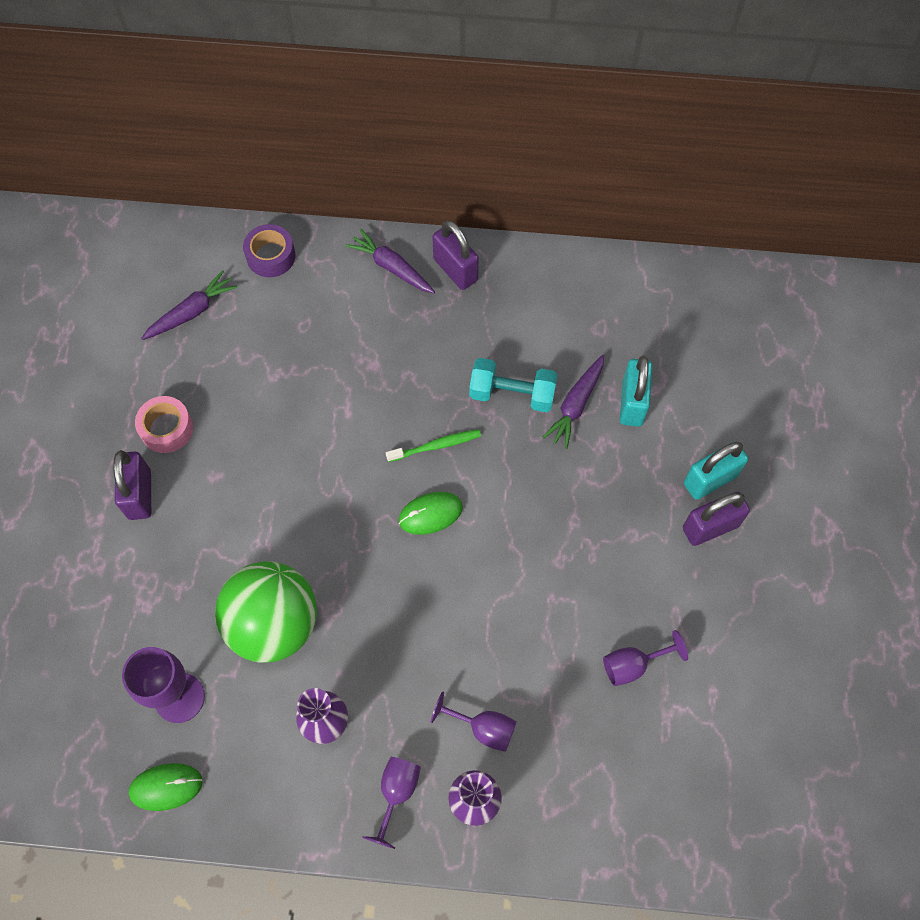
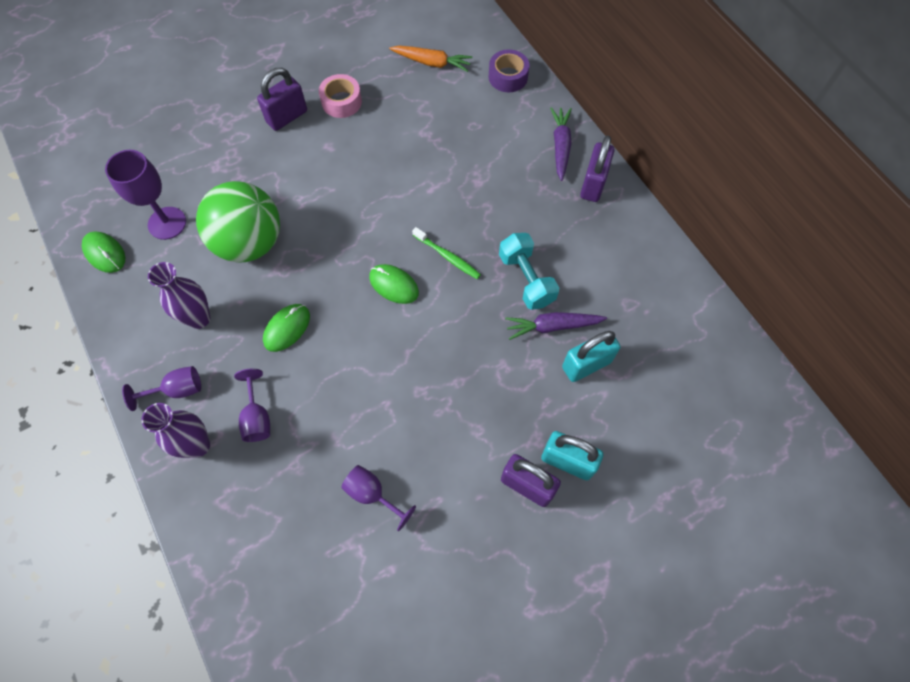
camera: 55 degrees right, 0 degrees up
(192, 312) = (432, 63): purple carrot -> orange carrot
(404, 644) = (287, 328): none -> green mouse

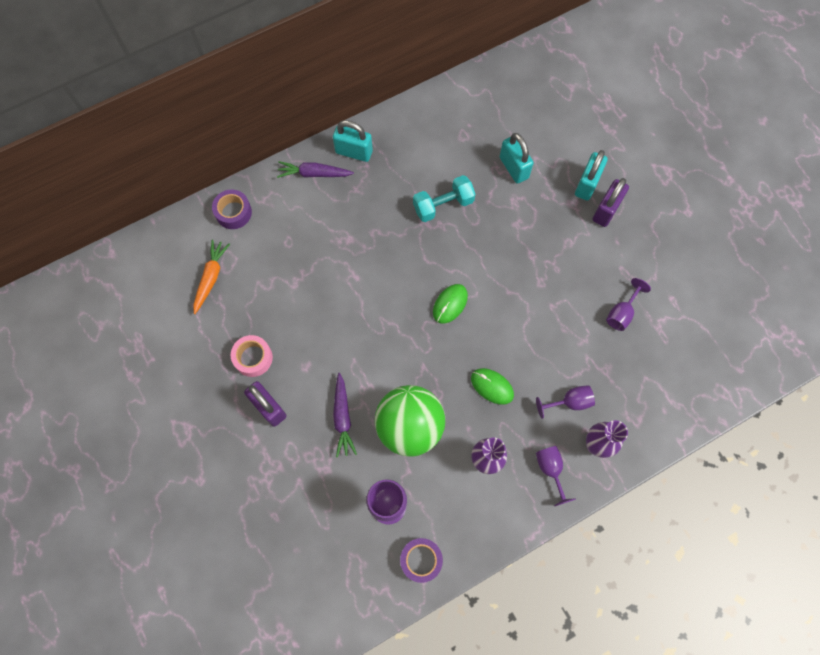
camera: 90 degrees left, 5 degrees up
(105, 253) = (421, 560): green mouse -> purple tape
(447, 257) = (423, 263): green toothbrush -> none
(552, 326) = (483, 189): purple carrot -> purple carrot (342, 417)
(593, 184) = (354, 152): purple padlock -> turquoise padlock

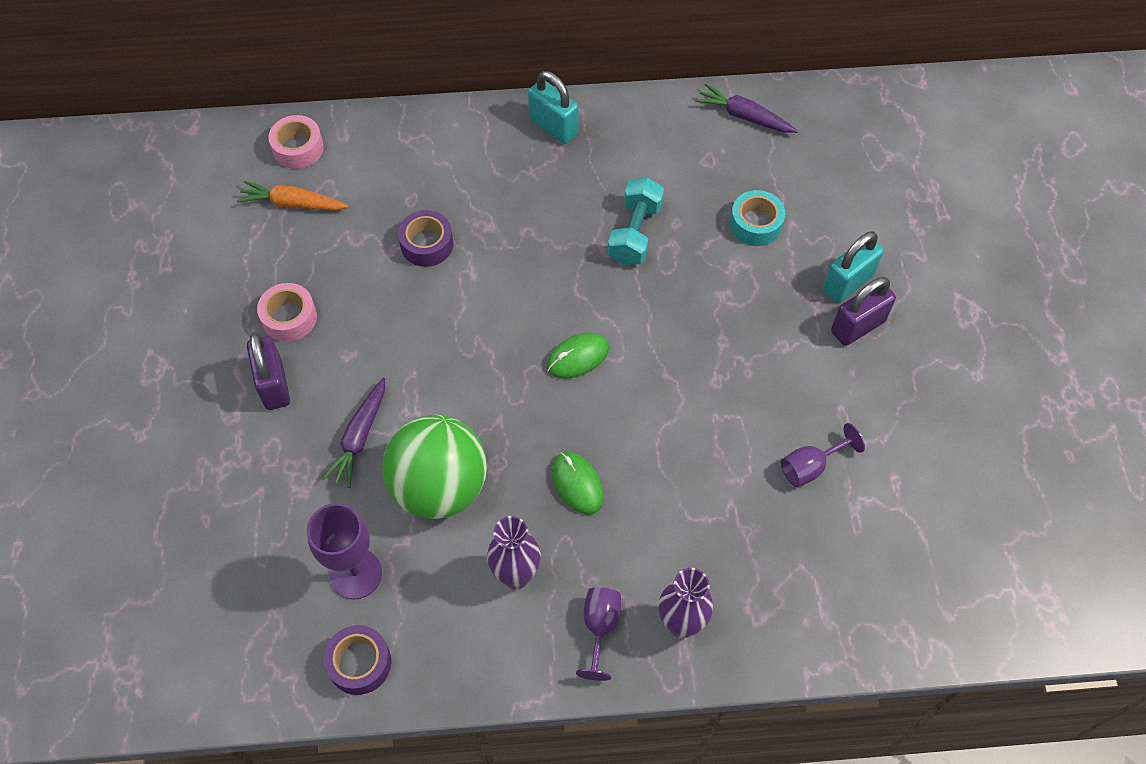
camera: 25 degrees right, 10 degrees down
(192, 237) = (298, 148): none -> pink tape
(211, 278) = (293, 203): orange carrot -> orange carrot turned 120 degrees counterclockwise
(233, 212) = (363, 140): purple tape -> purple tape (427, 244)
(314, 174) = (488, 133): purple carrot -> purple carrot (744, 116)
(443, 205) = (635, 233): turquoise dumbbell -> turquoise dumbbell turned 75 degrees counterclockwise
(514, 168) = (755, 224): turquoise padlock -> turquoise tape
(569, 402) = (674, 551): purple goblet -> none

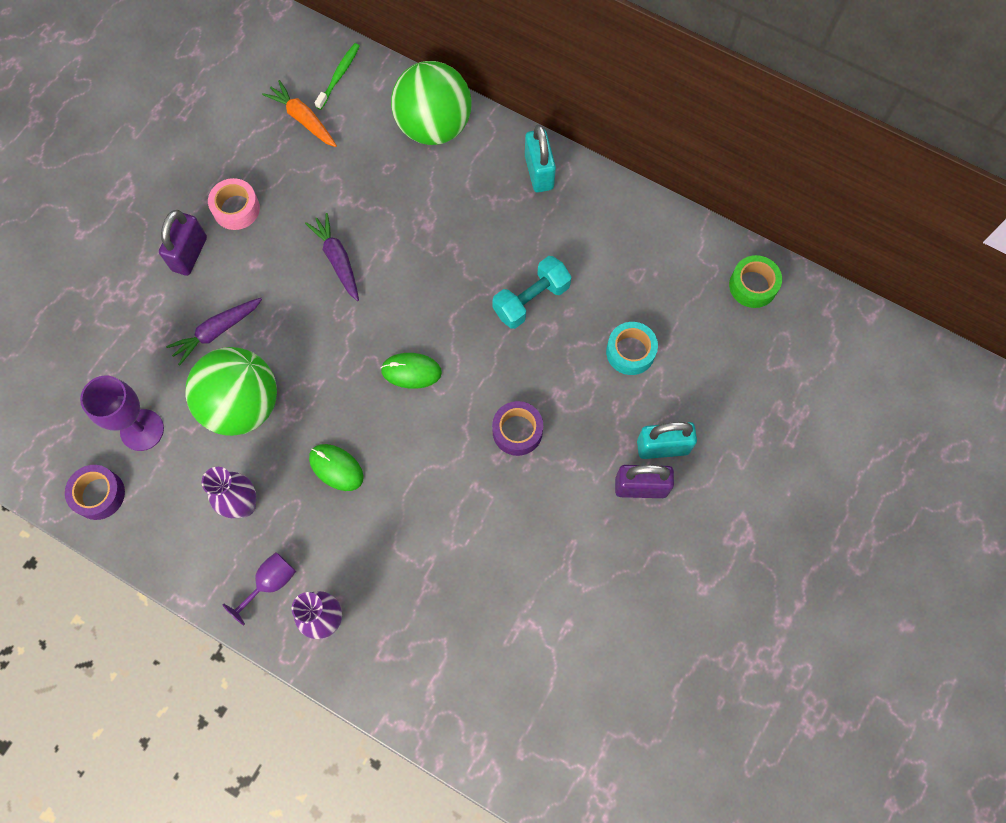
camera: 35 degrees right, 10 degrees up
(298, 148) = (339, 76): pink tape -> green toothbrush
(425, 141) = (434, 126): none -> green ball
(427, 244) = (372, 211): purple tape -> purple tape (517, 431)
(577, 484) = (336, 468): green mouse -> green mouse turned 60 degrees counterclockwise
(744, 116) = (696, 255): purple carrot -> purple carrot (337, 260)
(810, 113) = (753, 285): none -> green tape
(810, 466) = (513, 571): purple goblet -> none

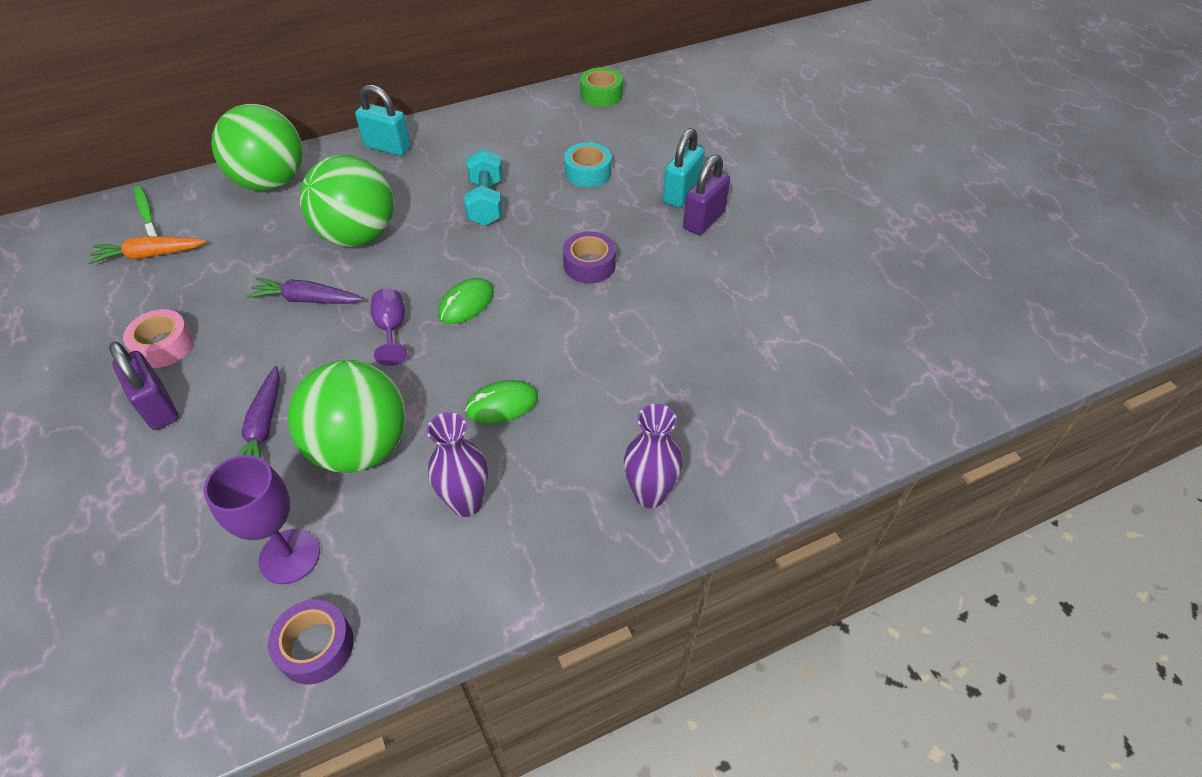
camera: 55 degrees left, 20 degrees down
(270, 583) = (570, 524): purple goblet -> purple goblet (391, 329)
(424, 238) = (358, 235): none -> green ball

